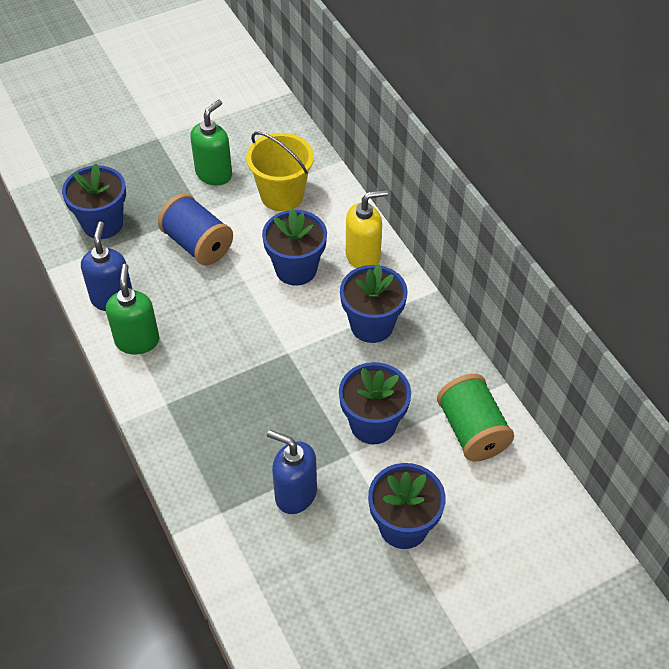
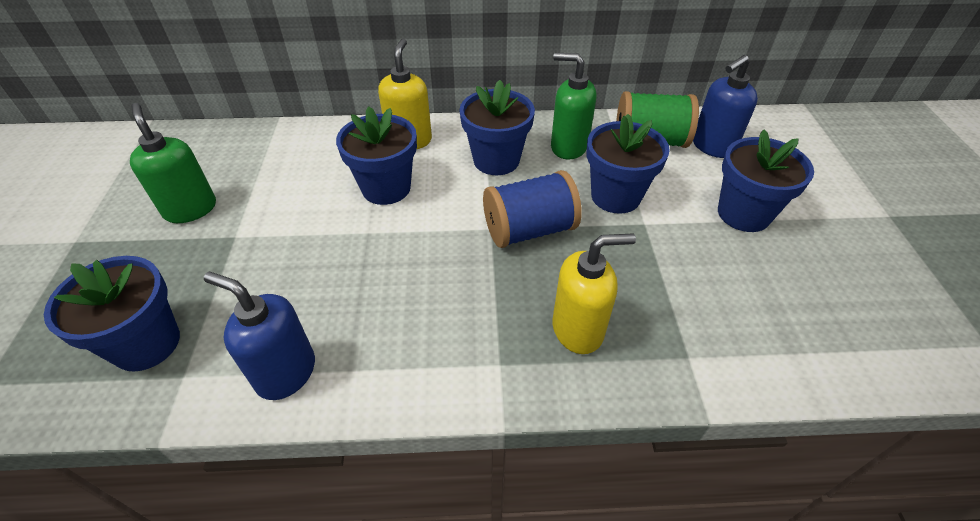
camera: 65 degrees left, 5 degrees down
(137, 340) = (378, 365): green soap dispenser -> green soap dispenser (568, 147)
(198, 244) = (278, 255): blue spool -> blue spool (529, 230)
(215, 438) = (578, 329): none -> yellow soap dispenser
(282, 195) = (279, 168): yellow bucket -> none
(295, 494) = (682, 281): blue soap dispenser -> blue soap dispenser (712, 146)

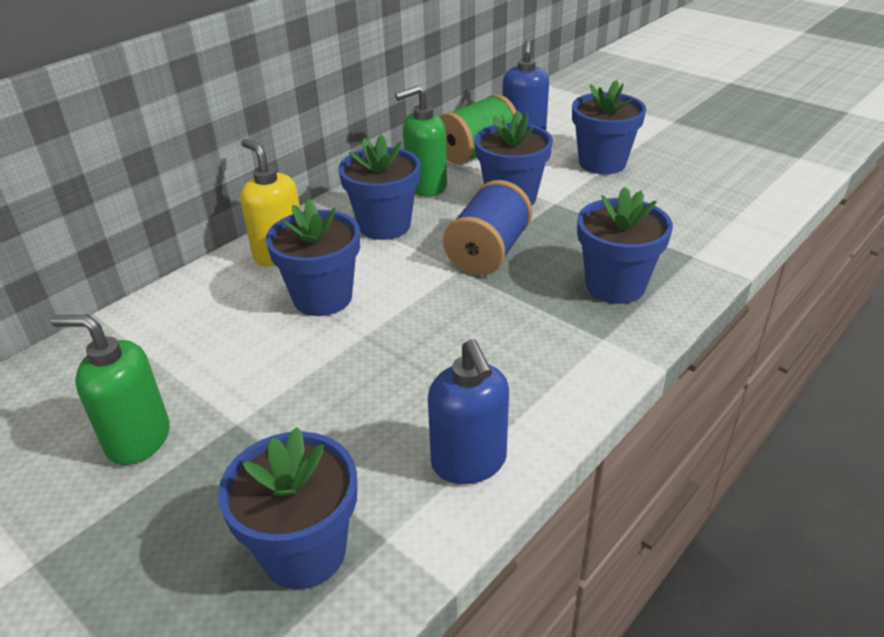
camera: 45 degrees left, 10 degrees down
(285, 372) = (469, 462): blue soap dispenser -> blue soap dispenser turned 90 degrees counterclockwise
(578, 329) = (615, 286): yellow soap dispenser -> blue flower pot

